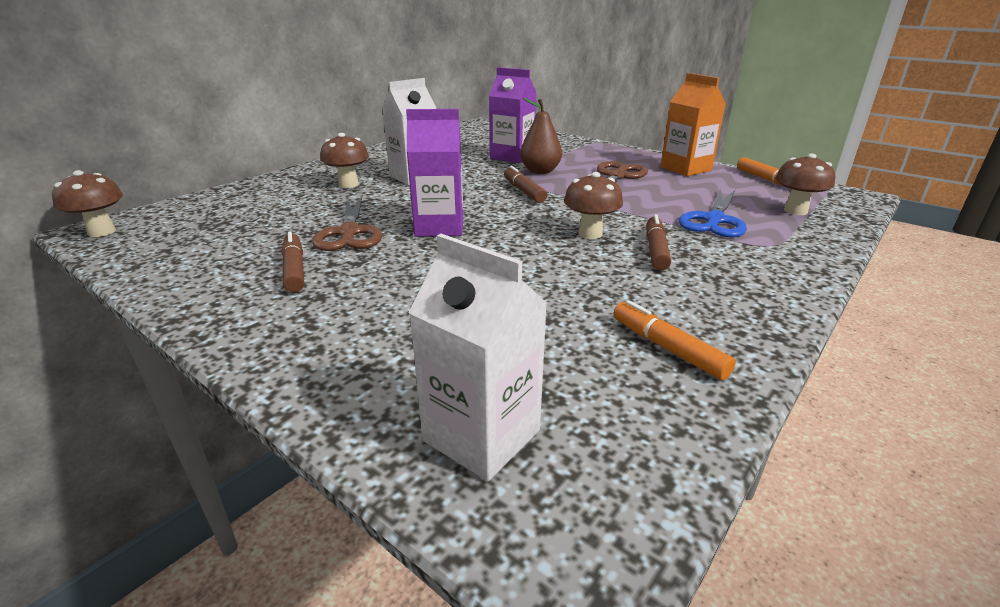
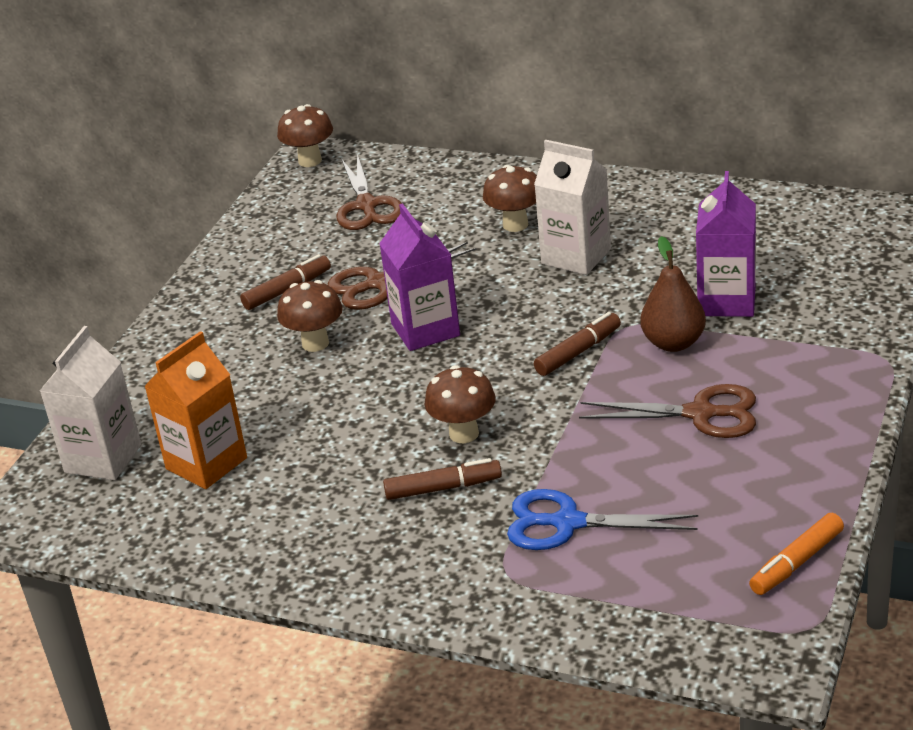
camera: 75 degrees right, 5 degrees up
(225, 221) = (367, 206): none -> brown scissors
(667, 348) = (238, 522): orange marker -> none
(685, 169) = (794, 473): orange carton -> orange carton (206, 463)
(795, 211) = (654, 595): brown mushroom -> brown mushroom (315, 343)

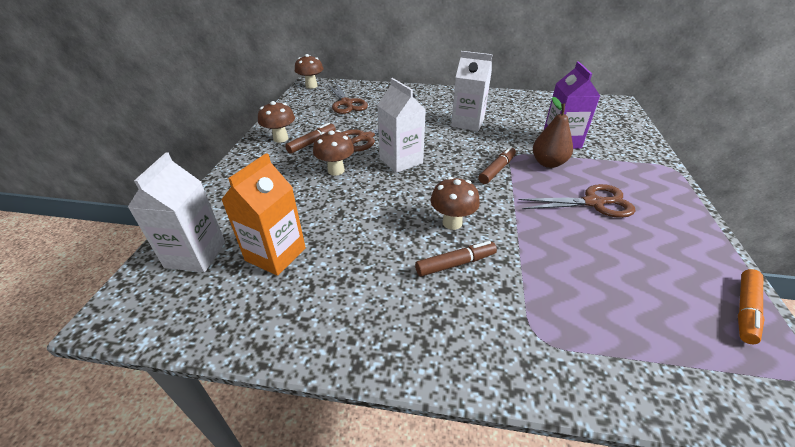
camera: 15 degrees left, 5 degrees up
(425, 330) = (401, 161): purple carton -> white carton
(515, 225) = (428, 110): brown mushroom -> brown mushroom (280, 138)
(567, 523) = (559, 287): blue scissors -> none

